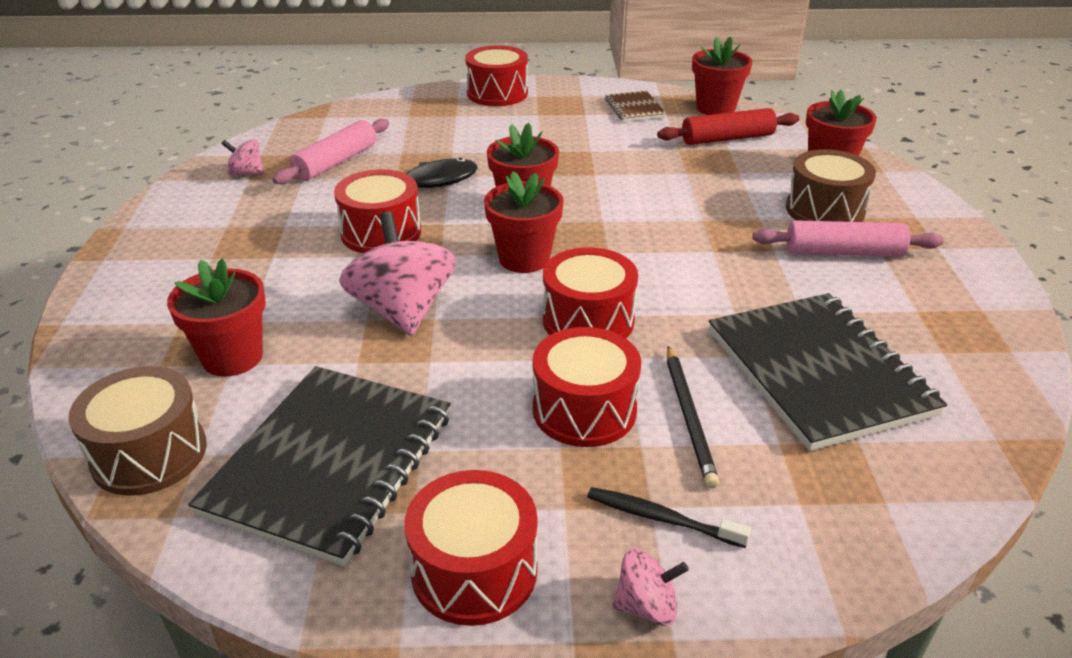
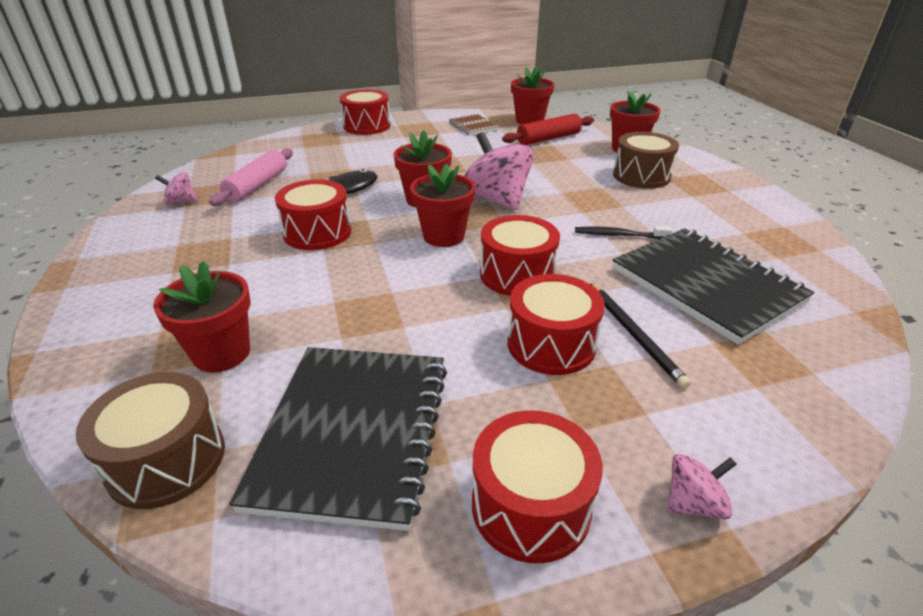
camera: 15 degrees left, 0 degrees up
(402, 310) = (362, 289): pink spinning top -> pink spinning top (497, 199)
(661, 518) = (661, 422): black toothbrush -> black toothbrush (619, 235)
(843, 252) = (671, 201): pink rolling pin -> none

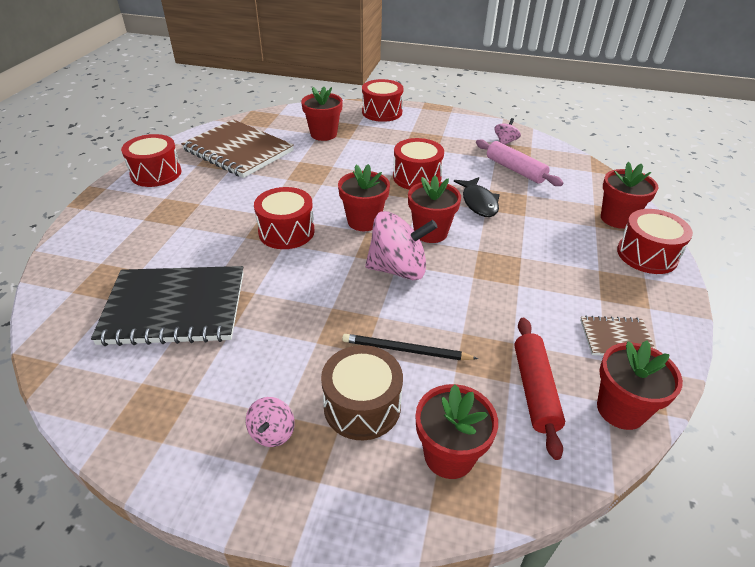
camera: 120 degrees right, 5 degrees up
(167, 460) = (274, 119): brown drum -> none
(321, 138) = (617, 218): none -> red flower pot
(353, 433) = (238, 151): black notebook -> brown notebook
(551, 344) = (217, 215): red drum -> red drum (382, 112)
(619, 235) = (276, 306): black toothbrush -> none
(634, 335) = (184, 245): black pencil -> black pencil (405, 350)
(693, 503) = (101, 206): pink spinning top -> pink spinning top (272, 432)

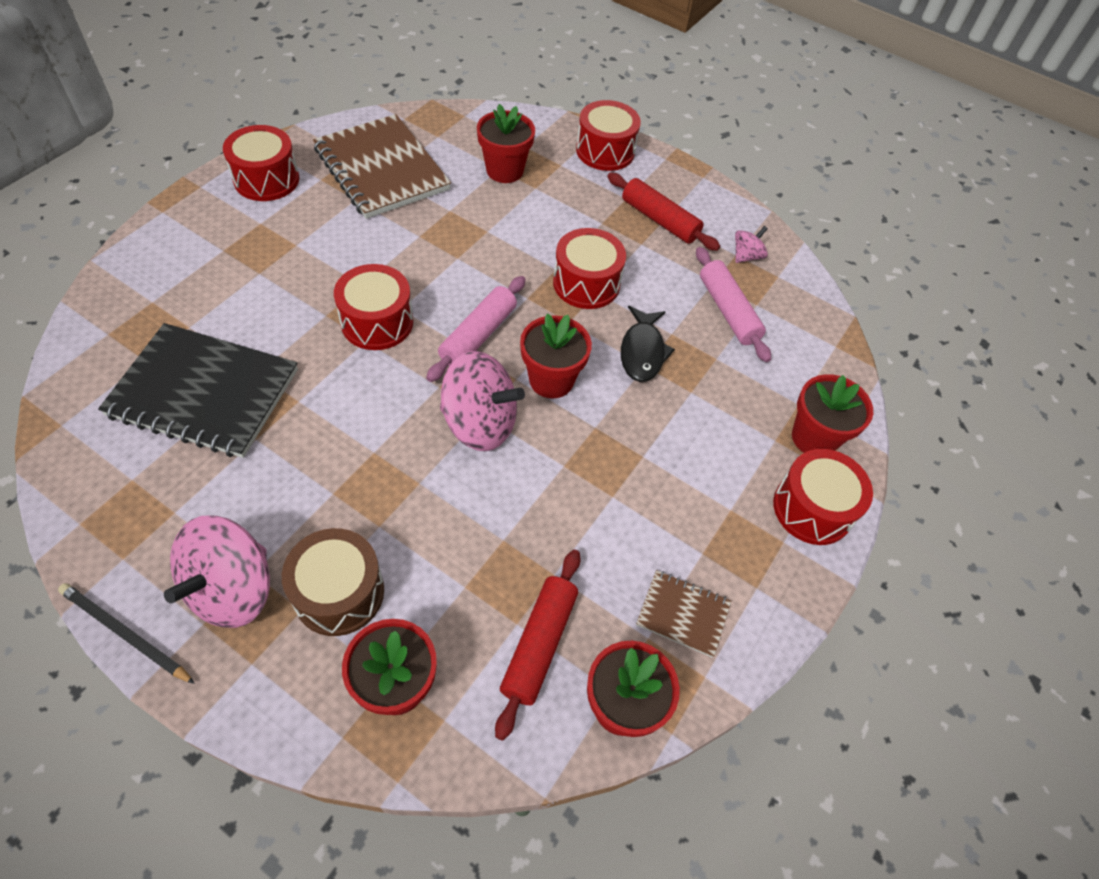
camera: 15 degrees right, 15 degrees up
(272, 432) = (232, 589): pink spinning top -> pink spinning top, size x2.05
(364, 221) = (478, 335): red flower pot -> pink rolling pin
(405, 350) = (424, 539): black pencil -> black pencil (125, 633)
(440, 136) = (659, 220): none -> red rolling pin

